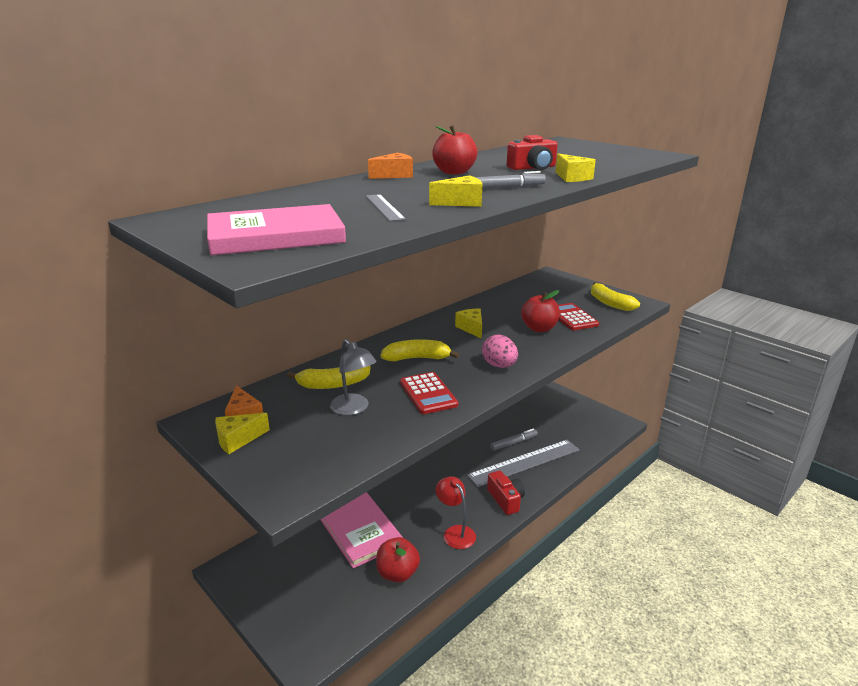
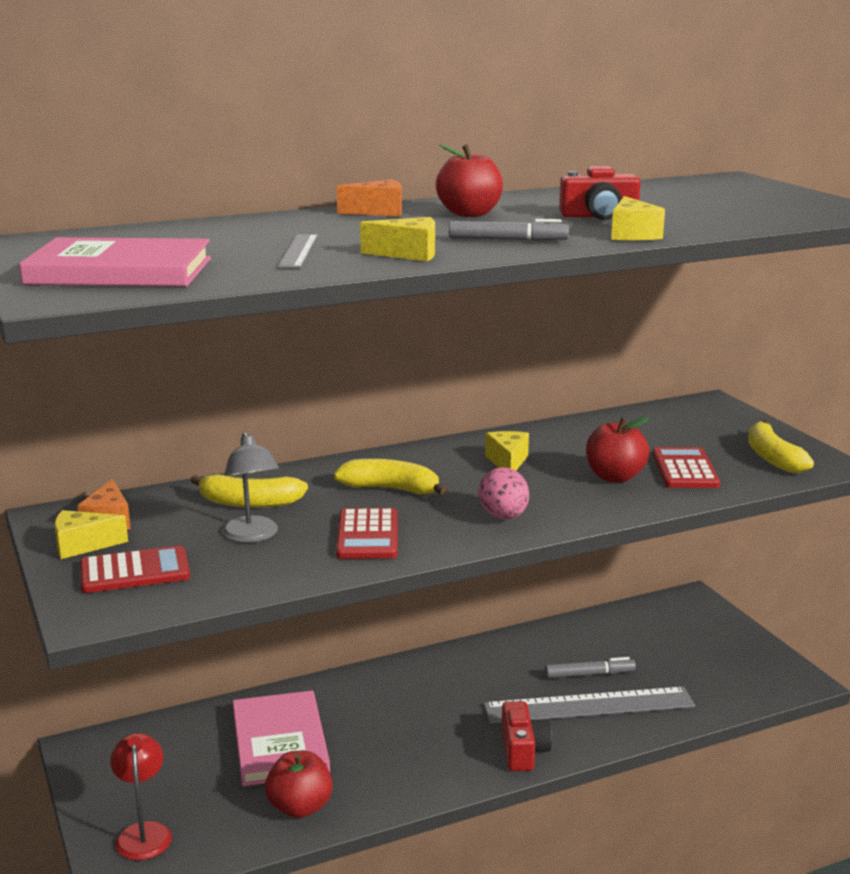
camera: 20 degrees right, 5 degrees down
(291, 453) = (135, 571): none -> red calculator
(455, 532) = (416, 776): red lamp -> red lamp (143, 833)

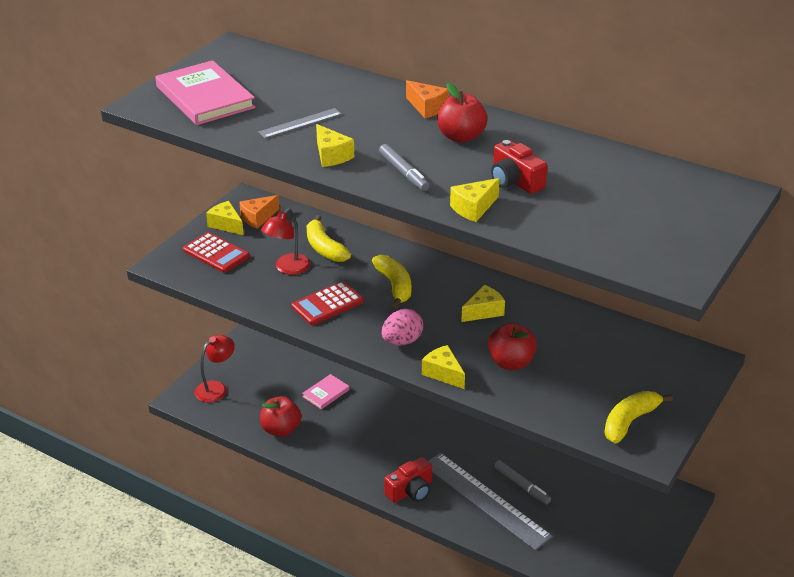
camera: 55 degrees right, 15 degrees up
(252, 536) = (287, 268): grey lamp -> red lamp
(279, 742) = (326, 393): pink book -> pink book, size x0.50
(592, 514) = (443, 373): none -> yellow cheese
(684, 469) = (559, 388): red calculator -> none

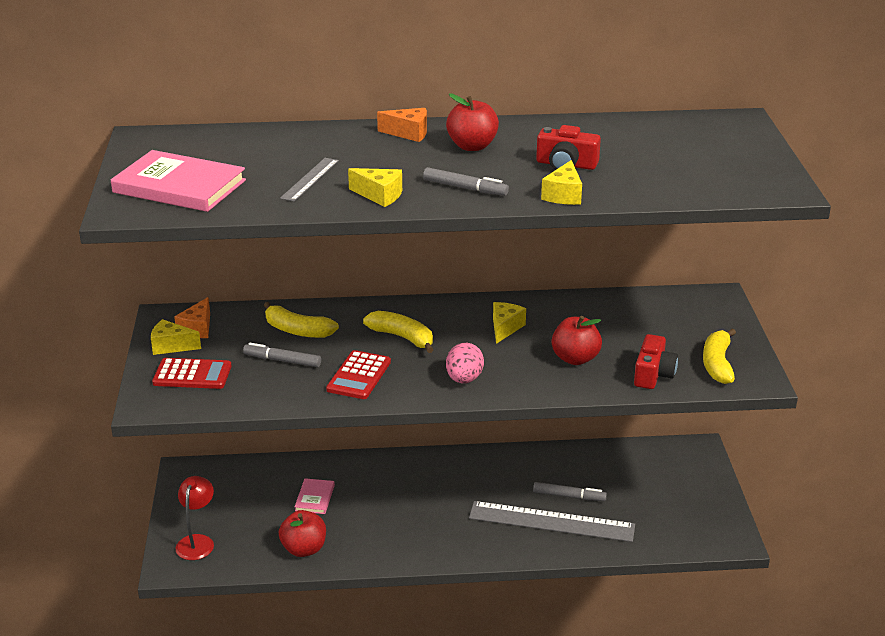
camera: 35 degrees left, 5 degrees down
(287, 268) = (282, 360): red lamp -> grey marker
(410, 490) = (480, 545): red camera -> red camera (653, 374)
(443, 373) = (530, 390): yellow cheese -> none

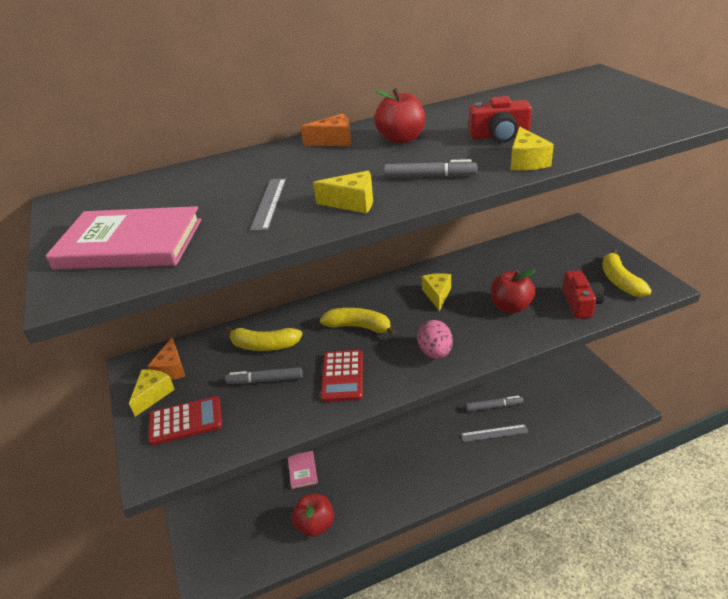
camera: 15 degrees left, 5 degrees up
(171, 346) = (153, 395): yellow cheese -> yellow cheese turned 120 degrees clockwise
(197, 541) = (220, 548): red lamp -> none
(551, 522) = (494, 433): grey ruler -> grey ruler, size x0.51

